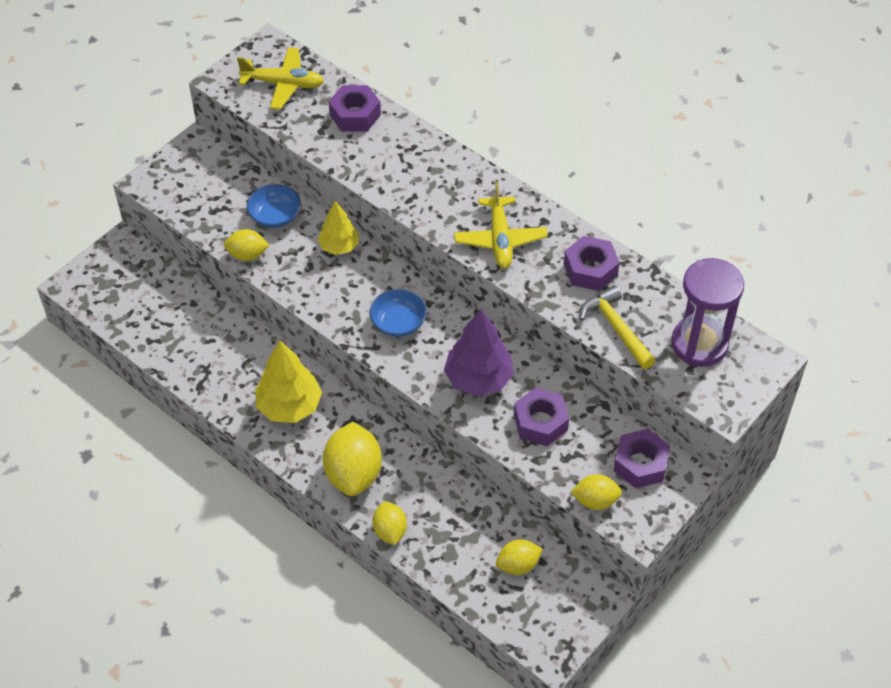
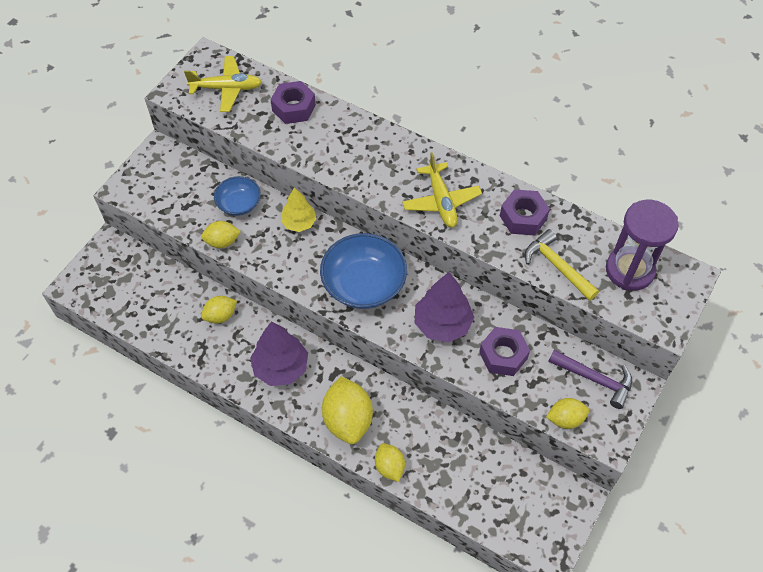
camera: 10 degrees left, 5 degrees up
(289, 406) = (281, 367): yellow tree -> purple tree
(398, 323) = (364, 284): blue bowl -> blue bowl, size x1.75
(518, 565) = (503, 479): yellow lemon -> yellow lemon (220, 316)
(640, 464) = (594, 379): purple nut -> purple hammer

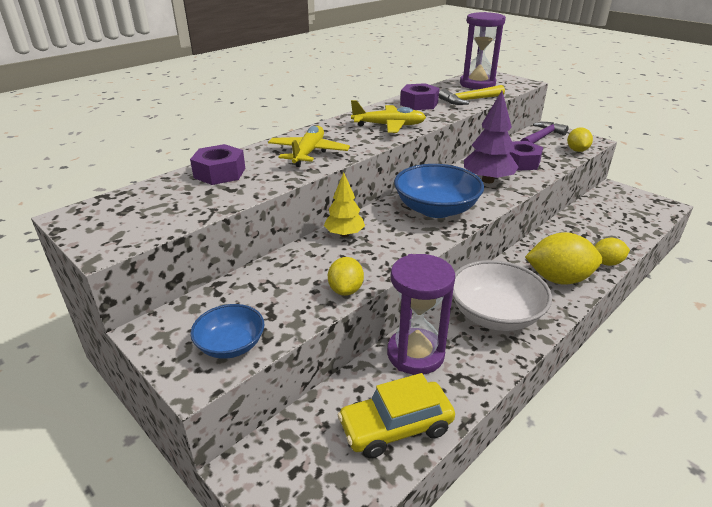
camera: 75 degrees left, 25 degrees down
(150, 315) = (396, 427): none -> yellow car
(220, 316) = (415, 354): yellow lemon -> purple hourglass
(226, 88) = (145, 208): yellow plane -> yellow plane (308, 153)
(239, 204) = (294, 271): blue bowl -> blue bowl (231, 345)
(281, 367) = (495, 314): purple tree -> white bowl

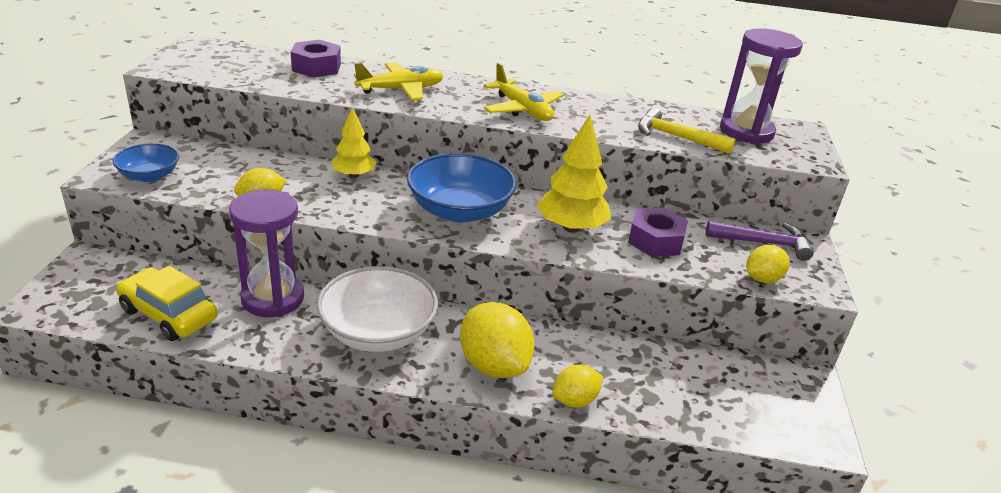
camera: 50 degrees right, 0 degrees up
(419, 104) = (614, 111): purple nut -> none
(488, 180) = (571, 228): purple tree -> yellow tree
(606, 263) = (575, 400): yellow lemon -> yellow lemon turned 75 degrees counterclockwise

